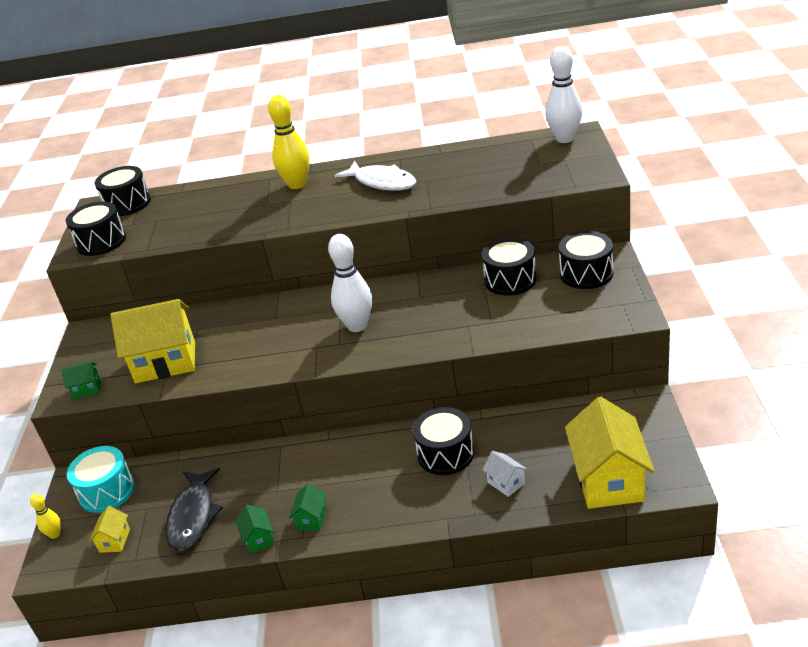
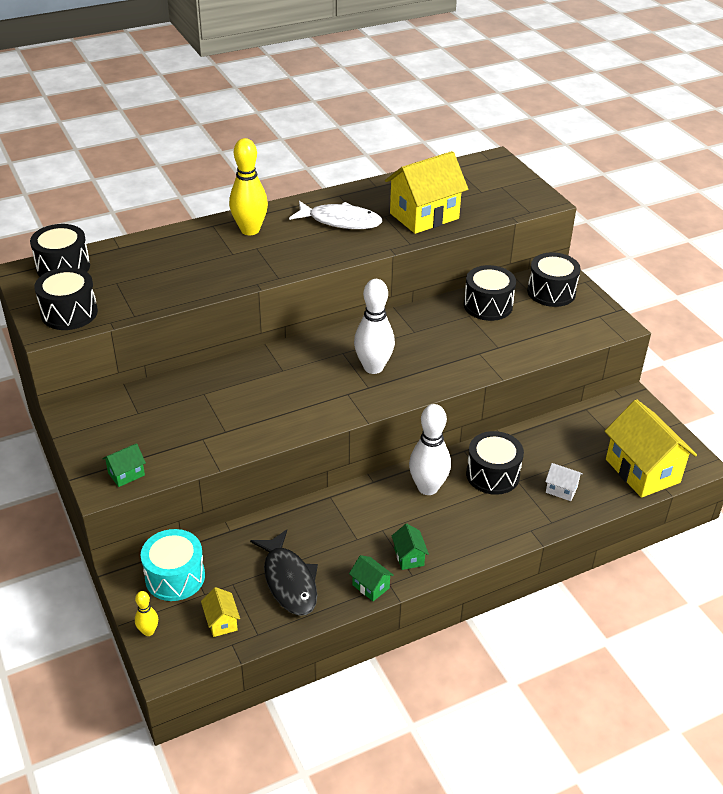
camera: 30 degrees left, 5 degrees up
(165, 362) = (196, 432): yellow house -> yellow house (424, 216)
(565, 139) = (487, 166): white bowling pin -> white bowling pin (428, 488)

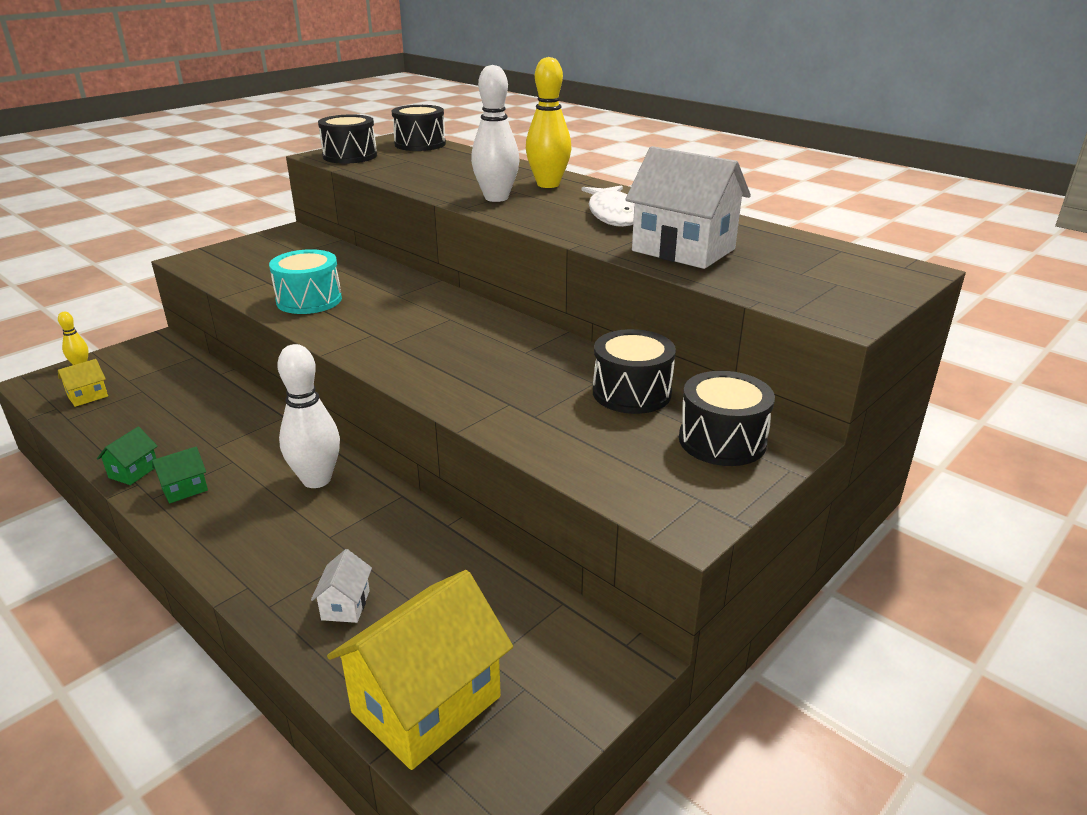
camera: 70 degrees right, 10 degrees down
(126, 474) = (208, 264): green house -> none
(175, 577) = (152, 362): turquoise drum -> turquoise drum (309, 300)
(289, 581) = (145, 419): black fish -> none
(373, 367) = (431, 340): white bowling pin -> white bowling pin (496, 198)
(424, 216) = (683, 250): yellow house -> white house
(492, 475) = (359, 529): black drum -> none

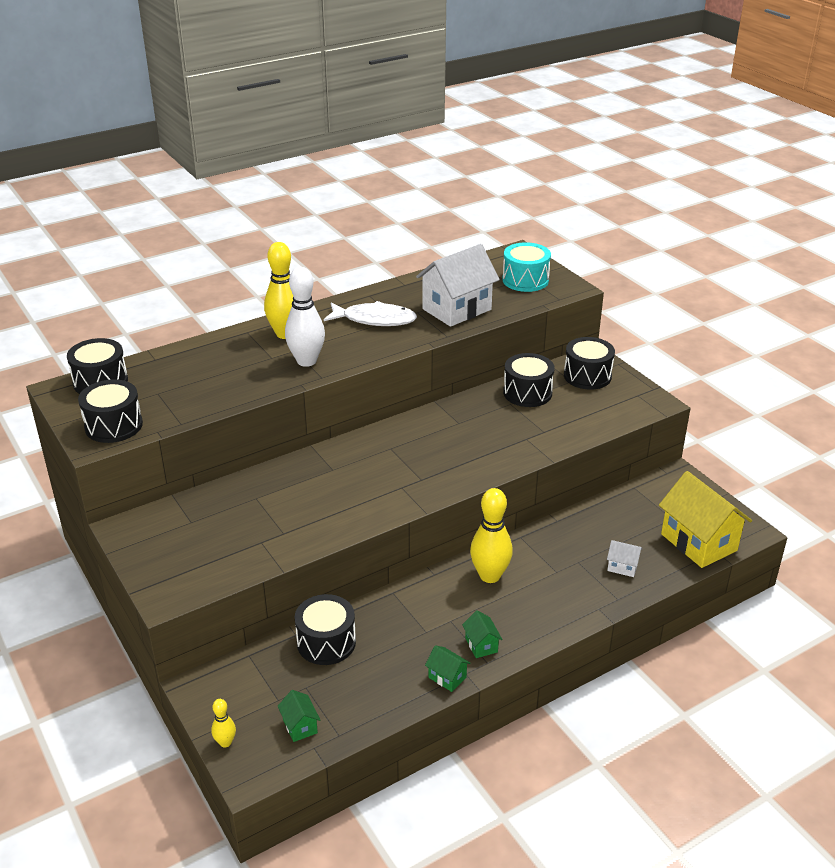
camera: 75 degrees left, 5 degrees up
(88, 396) = (300, 726): yellow house -> green house
(205, 391) = (326, 642): none -> black drum
(309, 300) = (318, 517): turquoise drum -> turquoise drum (525, 280)
(316, 480) = (490, 576): white bowling pin -> yellow bowling pin

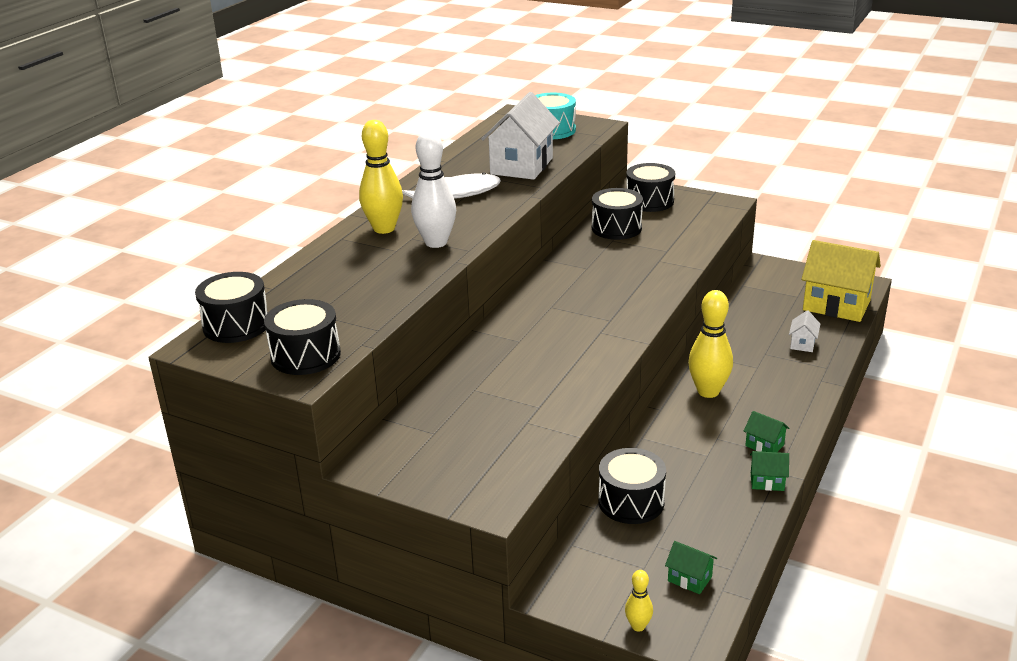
camera: 30 degrees left, 5 degrees down
(622, 567) = (802, 344): white house -> white house turned 60 degrees counterclockwise

